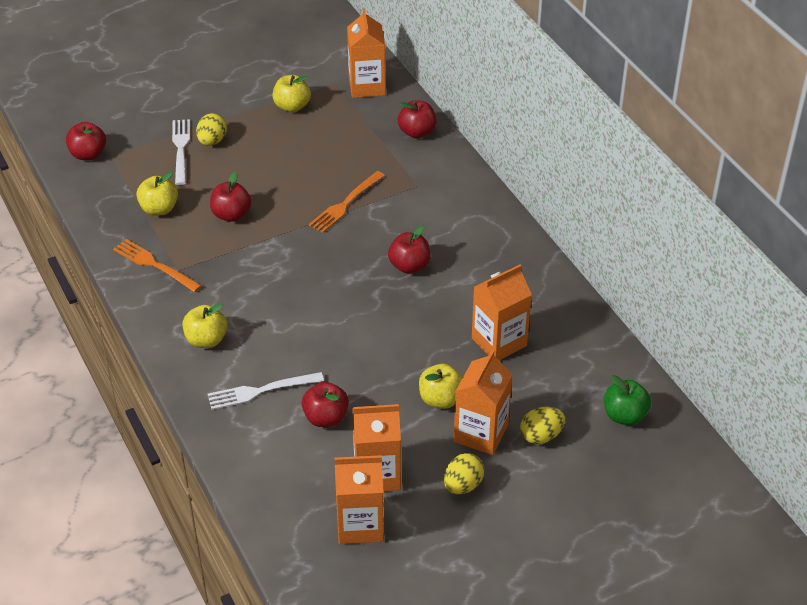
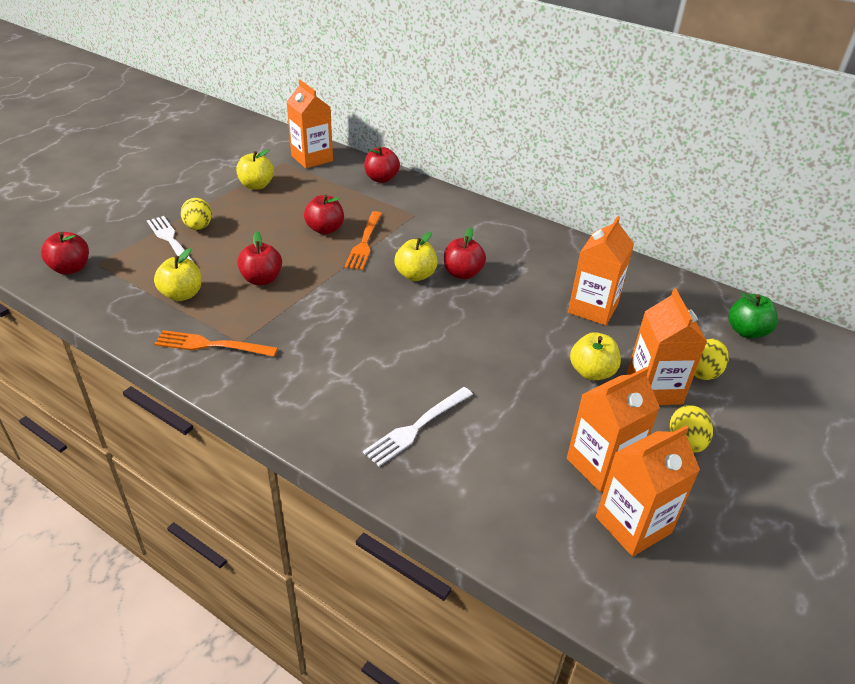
camera: 30 degrees left, 5 degrees down
(206, 340) = (320, 397): yellow apple -> yellow apple (415, 275)
(326, 418) = (503, 429): red apple -> red apple (325, 229)

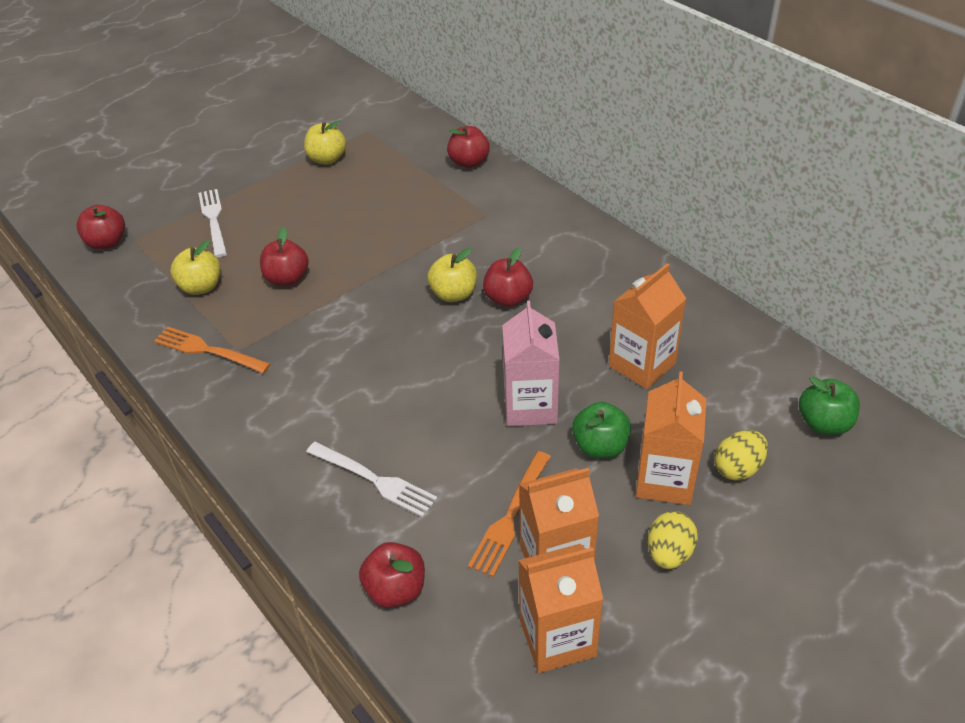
camera: 20 degrees right, 5 degrees up
(198, 227) = (247, 206): yellow egg -> none
(312, 158) = (401, 128): orange carton -> none
(325, 229) = (378, 224): red apple -> red apple (395, 589)
(364, 243) = (414, 246): orange fork -> orange fork (510, 517)
(416, 428) = (375, 480): white fork -> white fork turned 120 degrees counterclockwise
(521, 350) = (530, 406): none -> pink carton
(591, 372) = (600, 446): yellow apple -> green apple

